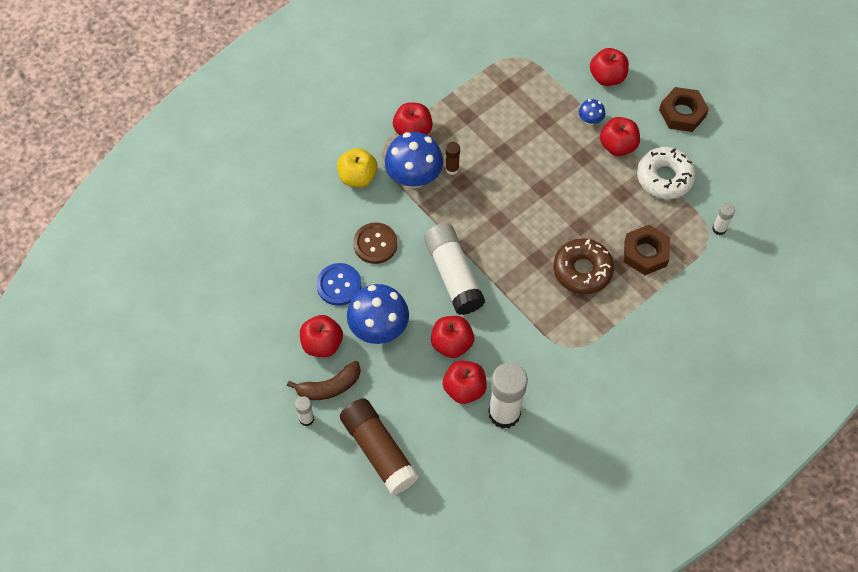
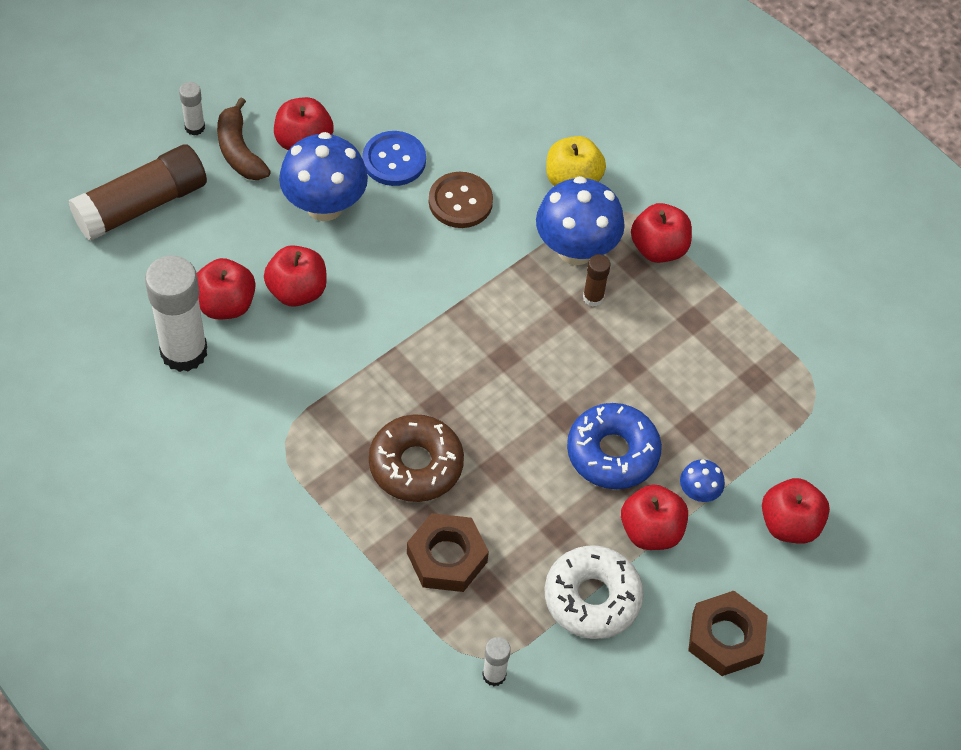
camera: 85 degrees right, 5 degrees down
(453, 275) = (409, 295): white glue stick -> none
(566, 163) = (612, 453): none -> blue donut

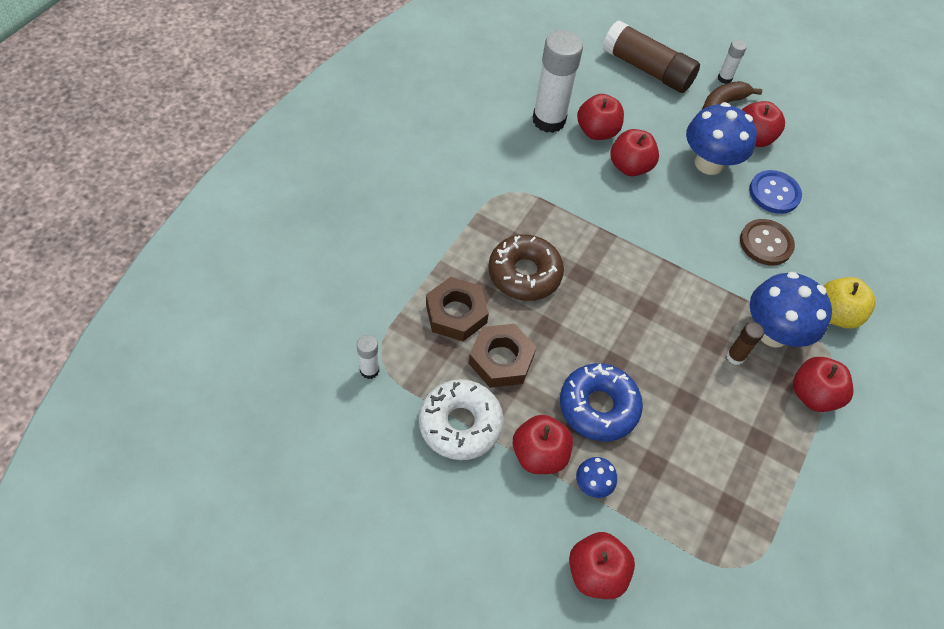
camera: 70 degrees right, 0 degrees up
(725, 638) = (462, 541): brown nut -> brown nut (501, 360)

